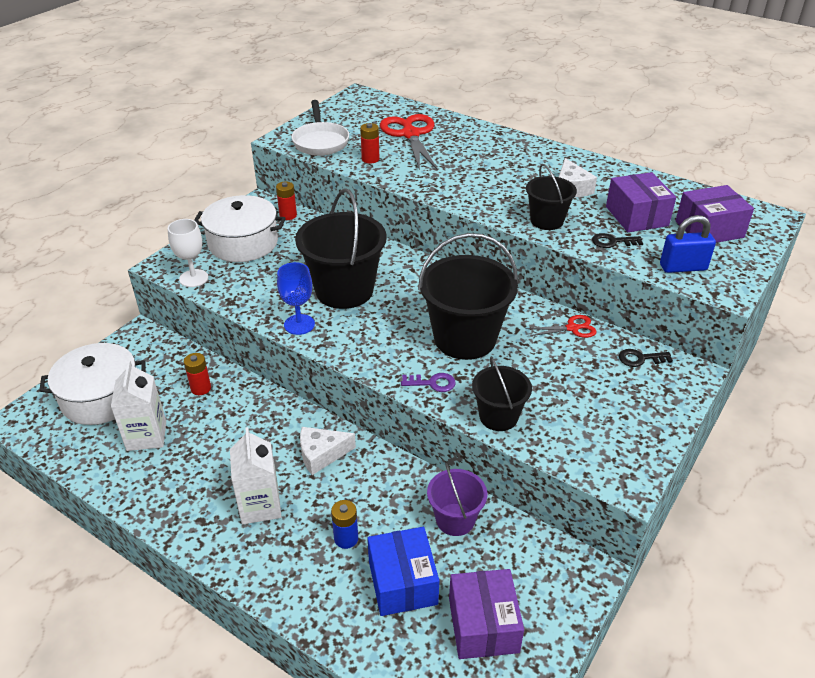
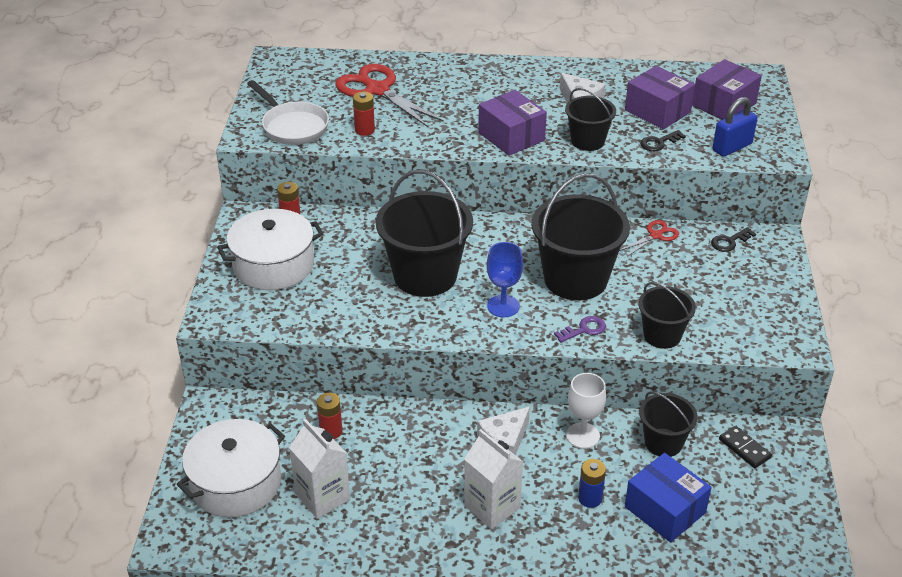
camera: 30 degrees left, 0 degrees up
(194, 278) = (260, 320): white goblet -> white goblet (582, 435)
(299, 324) = (415, 324): blue goblet -> blue goblet (503, 306)
(455, 519) = (663, 442): purple bucket -> black bucket
(483, 625) = (750, 510): purple box -> purple box (511, 136)
(528, 561) = (744, 448): none -> black domino

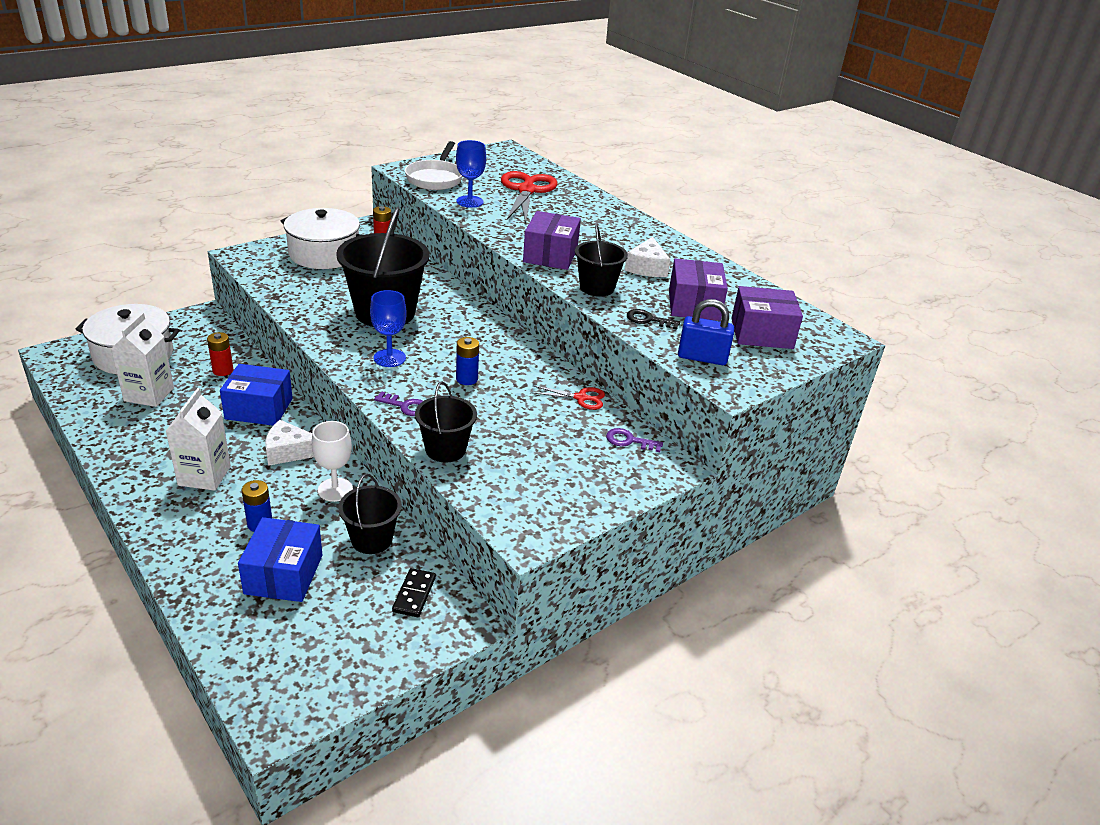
camera: 45 degrees right, 5 degrees down
(364, 130) = (469, 201): red battery -> blue goblet
(420, 432) = (259, 409): none -> blue box
(575, 279) = (466, 379): black bucket -> blue battery
(730, 242) = (629, 441): black key -> purple key

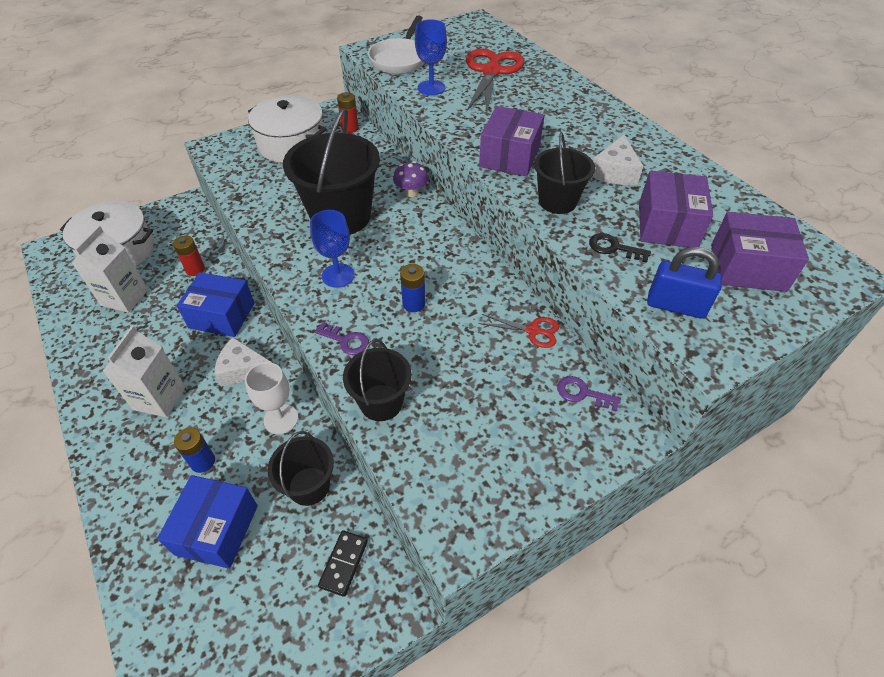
camera: 10 degrees right, 15 degrees up
(453, 294) = (411, 192): none -> purple mushroom

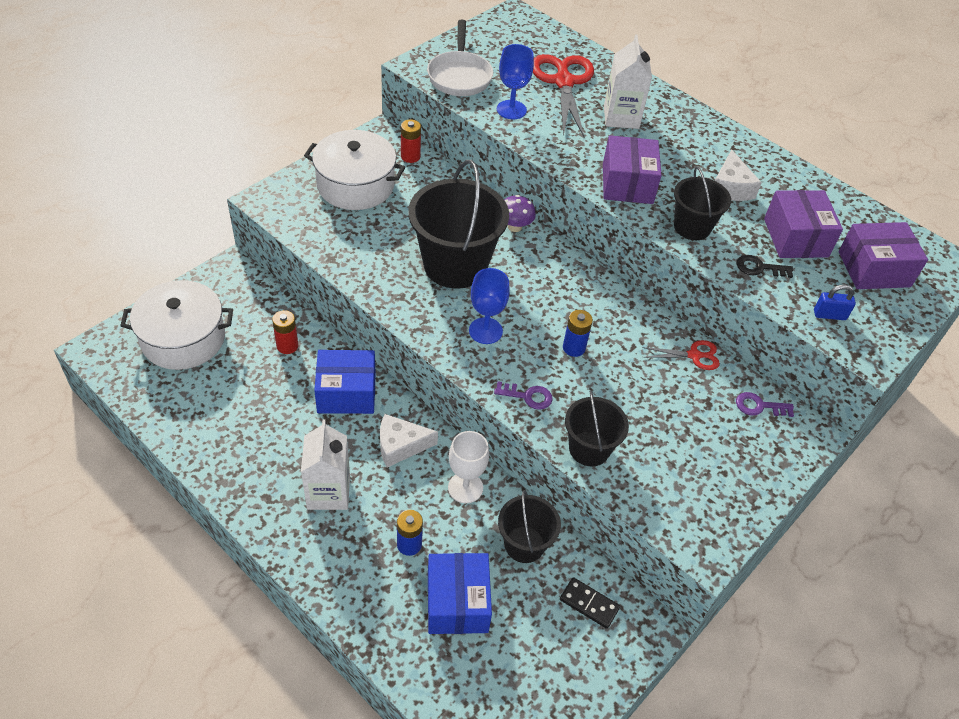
camera: 20 degrees left, 0 degrees up
(124, 297) = (224, 392): white carton -> white carton (621, 117)
(343, 563) = (589, 604): black domino -> black domino turned 60 degrees counterclockwise
(676, 306) = (829, 315): blue padlock -> blue padlock, size x0.64

